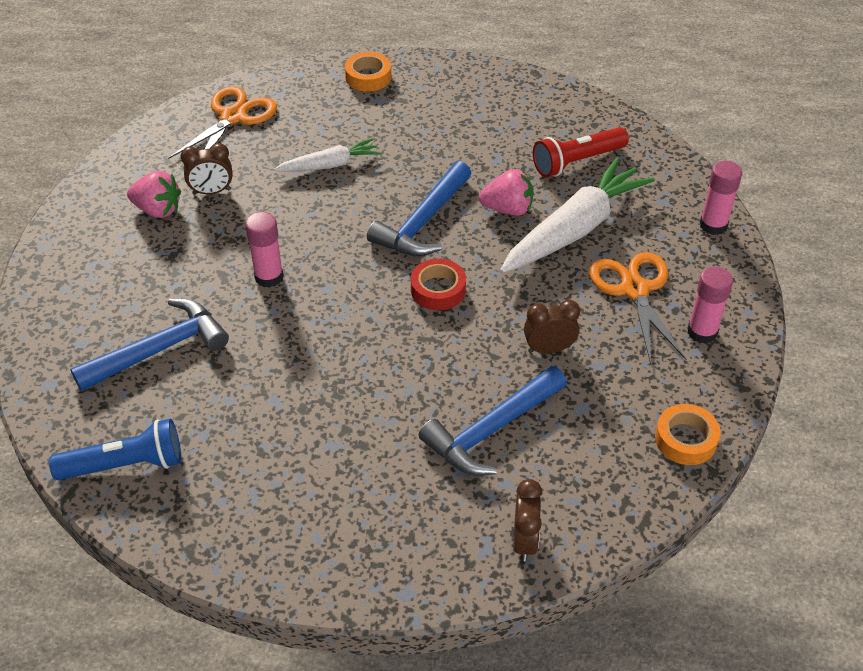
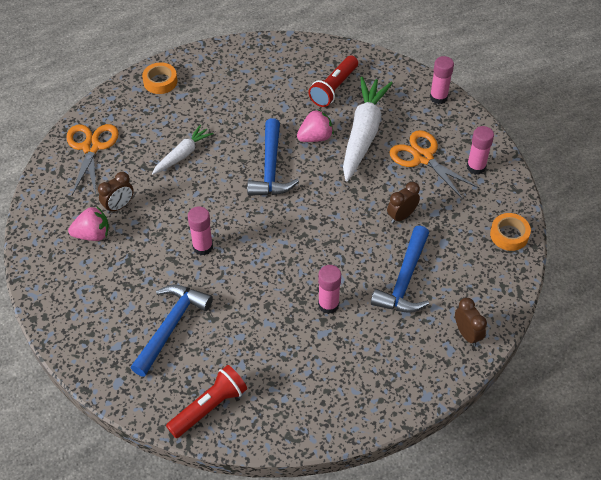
camera: 30 degrees left, 5 degrees up
(125, 465) = (209, 407): blue flashlight -> red flashlight
(367, 414) = (328, 305): none -> pink glue stick
(438, 290) = (312, 208): red tape -> none

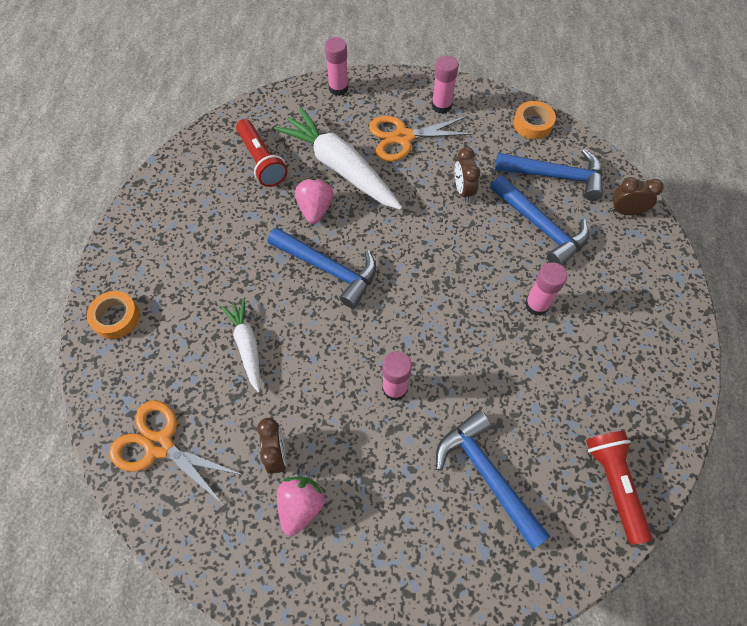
camera: 60 degrees left, 10 degrees up
(465, 271) = (555, 176): none -> blue hammer

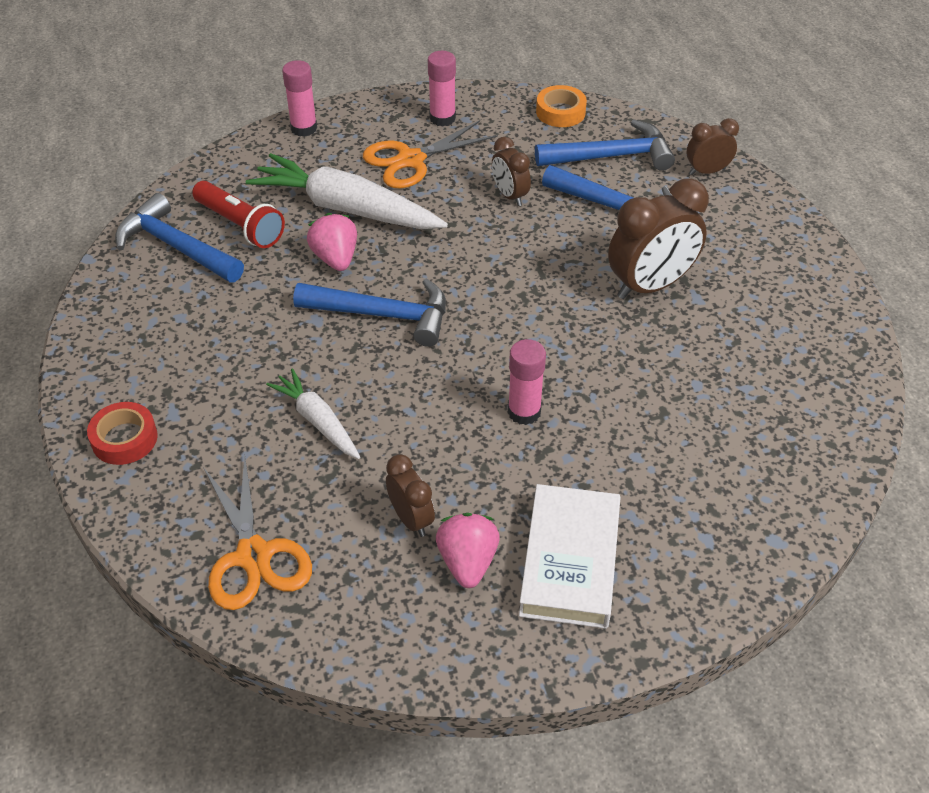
camera: 20 degrees left, 15 degrees down
(116, 317) = (124, 439): orange tape -> red tape
(160, 445) = (253, 555): orange scissors -> orange scissors turned 120 degrees counterclockwise
(374, 533) = (570, 561): none -> white book
(487, 475) = (674, 464): blue hammer -> blue hammer (176, 247)
(536, 305) = (650, 286): pink glue stick -> brown clock
(614, 484) = (818, 430): red flashlight -> none

